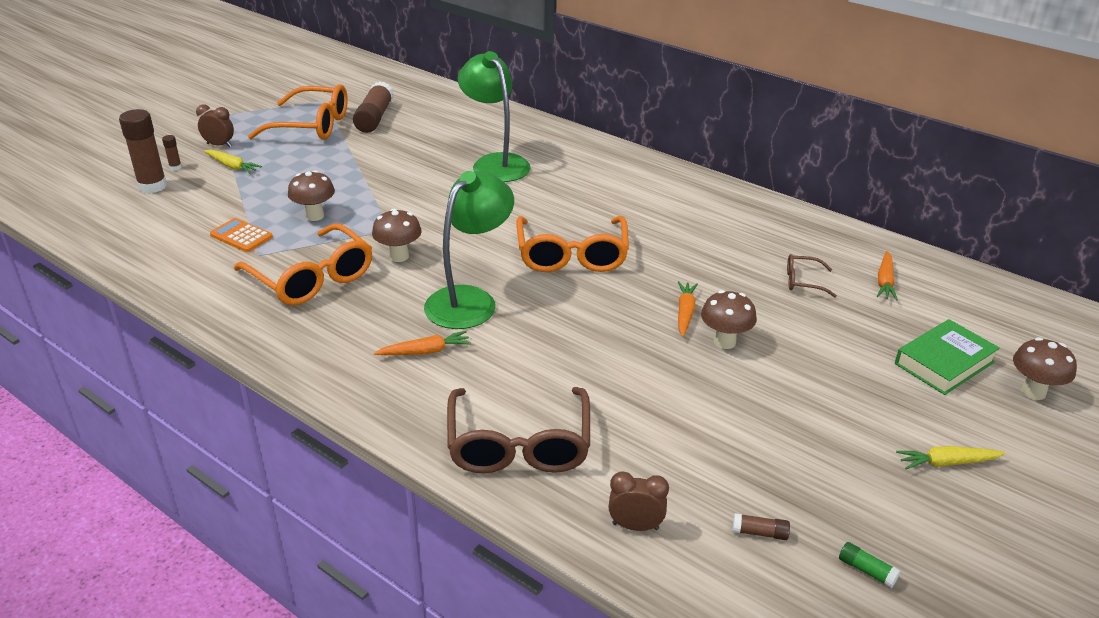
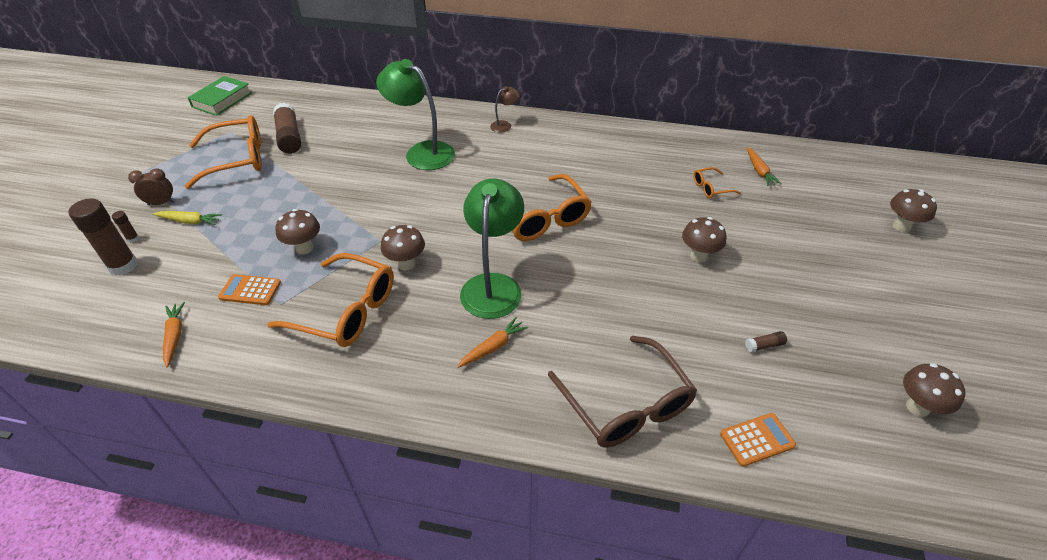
camera: 25 degrees left, 10 degrees up
(607, 159) = (505, 125): none -> brown lamp
(635, 526) = (757, 440): brown clock -> orange calculator
(685, 313) = (655, 241): orange carrot -> orange carrot (175, 336)
(759, 533) = (836, 407): brown glue stick -> brown glue stick (764, 345)
(803, 281) = (710, 188): brown glasses -> orange glasses
(866, 570) = (917, 407): green glue stick -> brown mushroom
(944, 363) = (839, 223): green book -> green book (222, 100)
(947, 463) = (897, 300): yellow carrot -> none

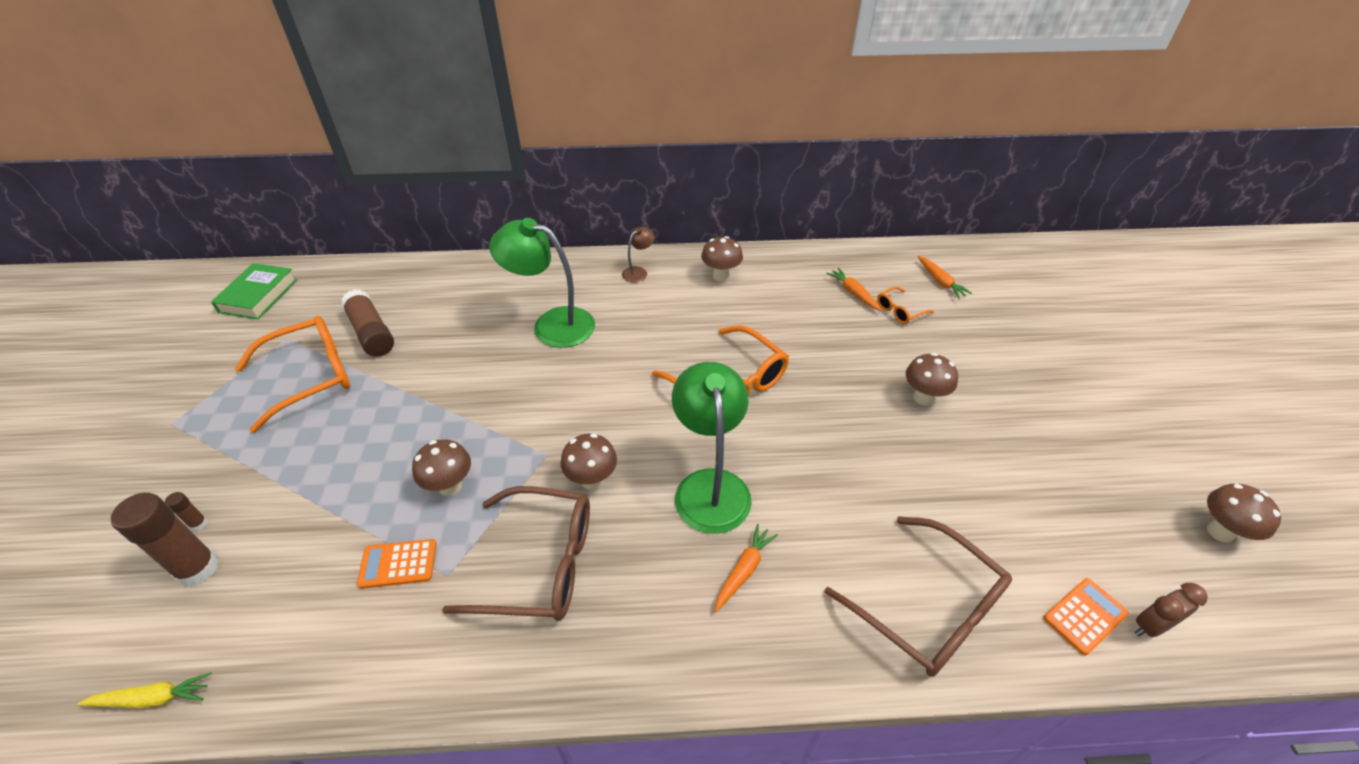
camera: 15 degrees left, 0 degrees up
(161, 203) = (223, 461): brown clock -> brown clock (1150, 626)
(175, 336) = (314, 660): orange carrot -> orange carrot (853, 293)
(190, 221) = (274, 480): yellow carrot -> yellow carrot (152, 698)
(346, 311) = (540, 564): orange glasses -> brown glasses
(764, 345) = (1039, 494): brown glue stick -> none
(901, 226) = (1107, 321): brown mushroom -> brown mushroom (721, 276)

